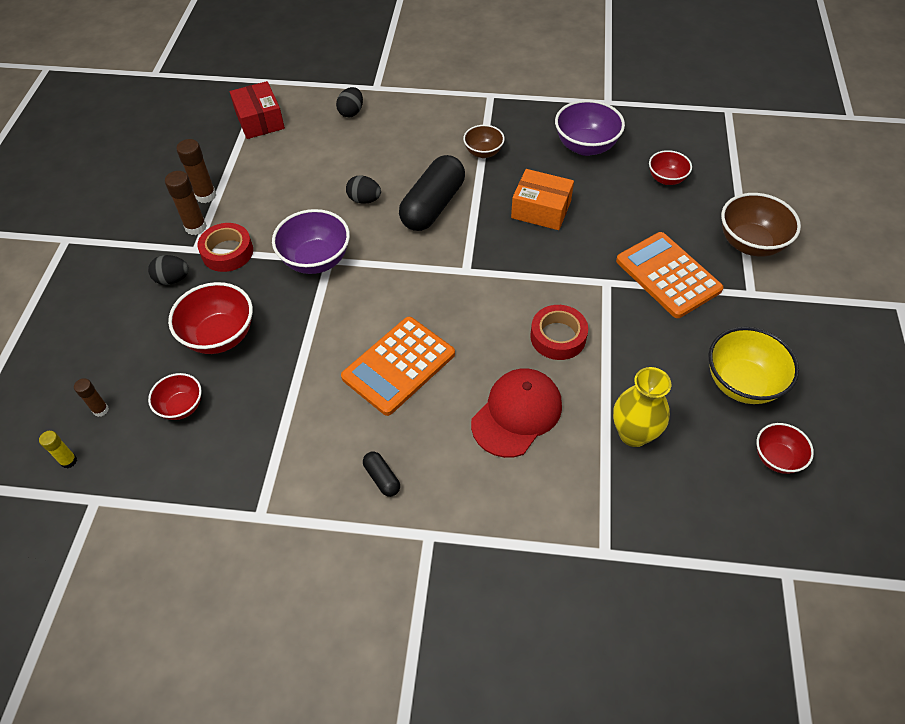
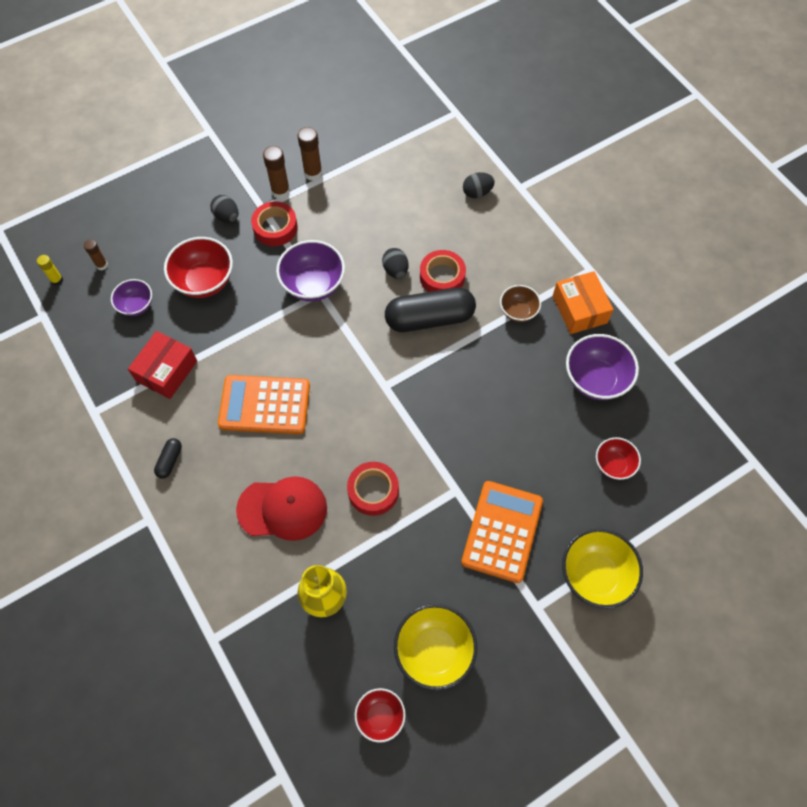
camera: 50 degrees right, 10 degrees up
(181, 407) = (136, 306): red bowl -> purple bowl
(259, 120) = (413, 144): red box -> red box (166, 371)
(403, 176) = (442, 277): none -> red tape
(541, 209) = (492, 394): orange box -> orange box (579, 309)
(750, 243) = (595, 575): brown bowl -> yellow bowl

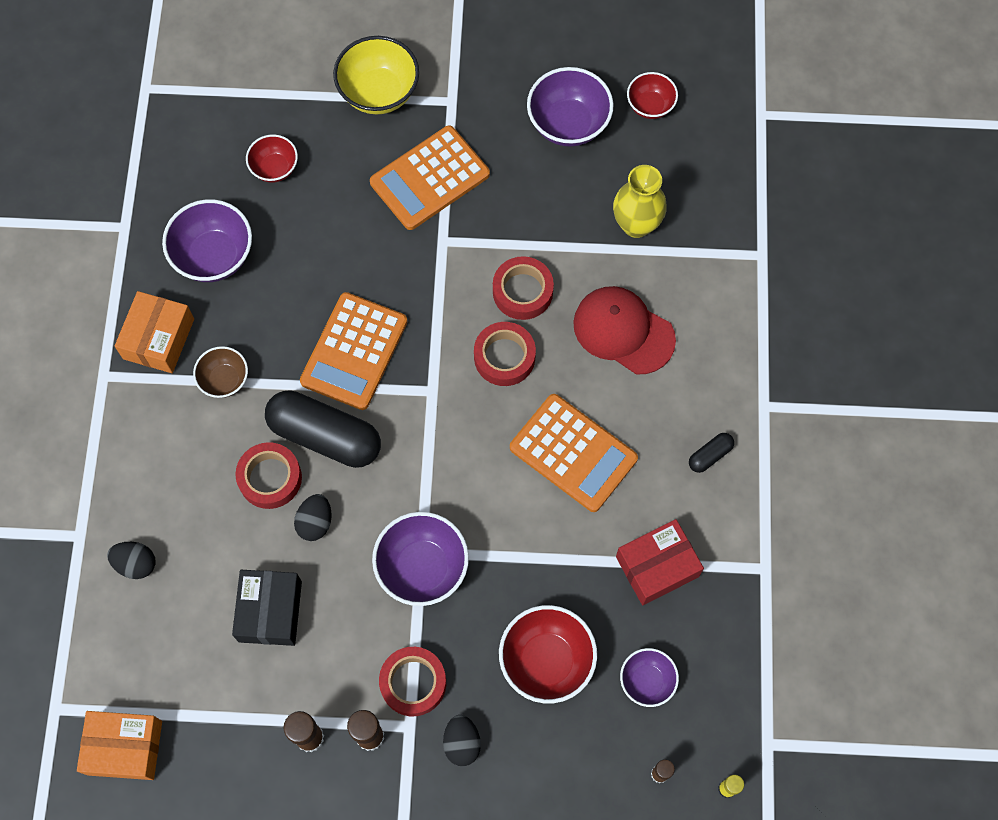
camera: 145 degrees left, 5 degrees up
(353, 437) = (504, 357): none -> red tape
(383, 214) = (270, 611): none -> black box
(405, 117) = (124, 748): none -> orange box
(434, 651) = (568, 124): yellow bowl -> purple bowl
(454, 378) = (354, 351): none -> orange calculator

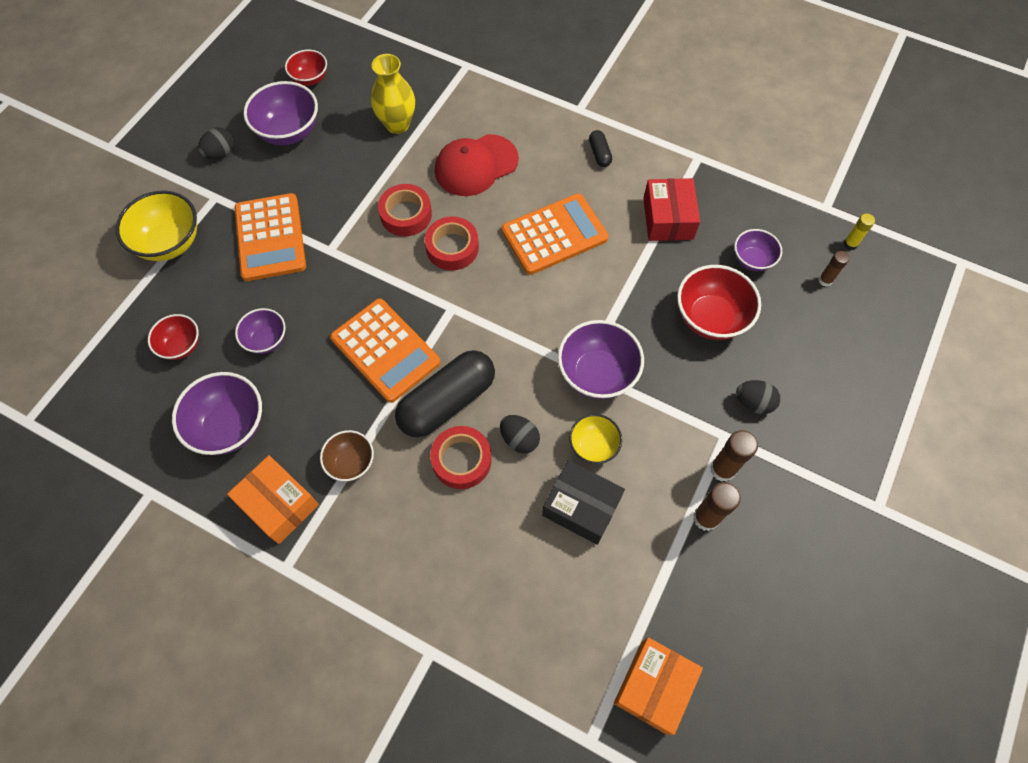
camera: 65 degrees left, 5 degrees down
(136, 564) = (483, 608): black egg -> black egg (221, 153)
(315, 238) = (266, 340): none -> purple bowl
(339, 597) = (593, 446): none -> yellow bowl
(413, 683) = (690, 418): red tape -> none

